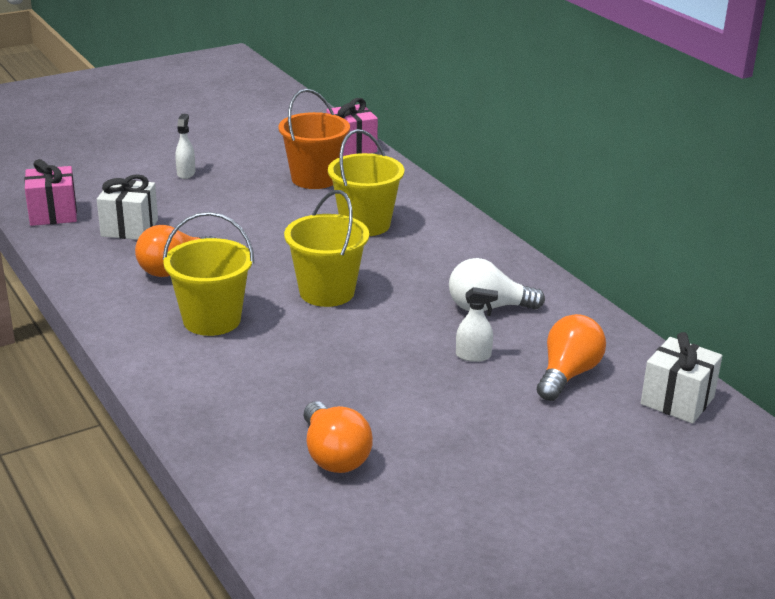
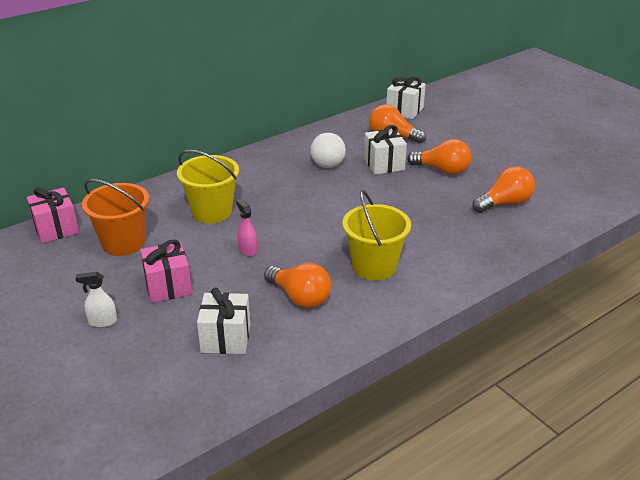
camera: 95 degrees left, 5 degrees up
(53, 214) = (197, 400): pink gift -> pink gift (168, 286)
(277, 243) = (247, 250): none -> pink spray bottle
(327, 292) = (321, 220): yellow bucket -> none
(449, 409) = (442, 170): none -> orange light bulb
(473, 356) = (384, 164): white spray bottle -> white gift

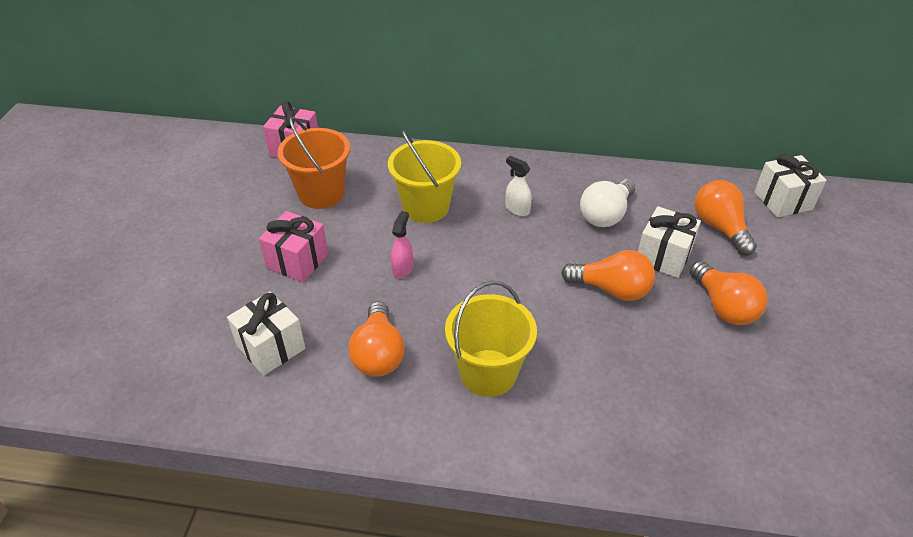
camera: 45 degrees right, 10 degrees up
(102, 322) = (215, 260): white spray bottle -> white spray bottle (517, 209)
(504, 203) = (745, 402): orange light bulb -> orange light bulb (611, 289)

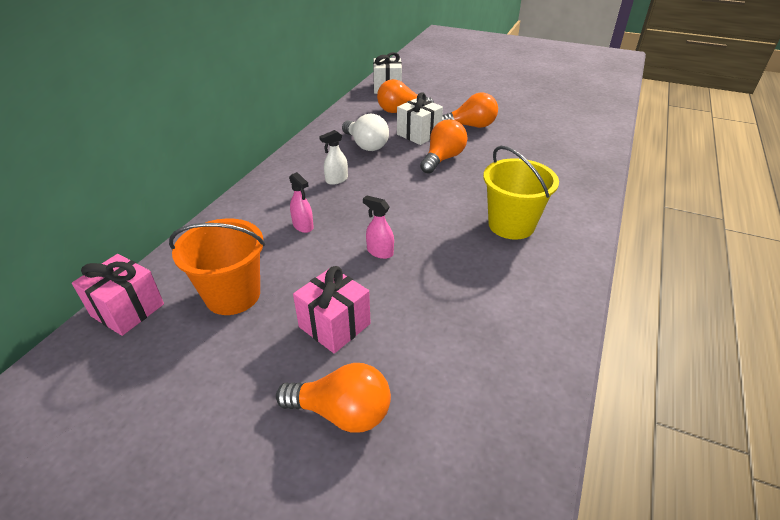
camera: 75 degrees left, 5 degrees down
(271, 347) = (457, 358): white gift -> none
(379, 354) = (481, 281): orange light bulb -> orange light bulb (342, 412)
(426, 207) = (303, 226): yellow bucket -> pink spray bottle

